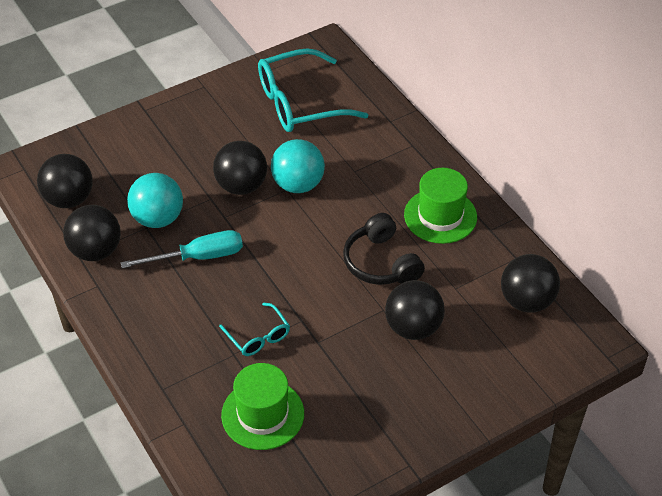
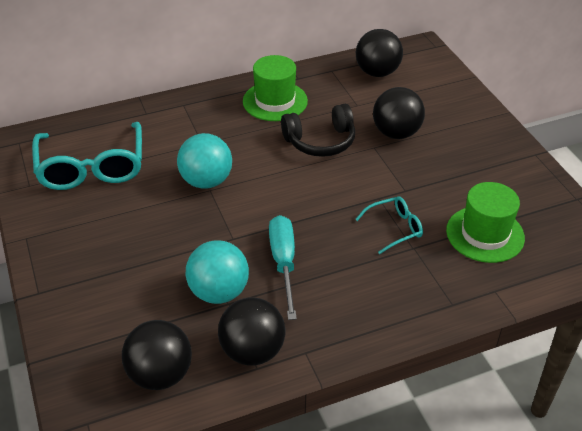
camera: 80 degrees left, 5 degrees down
(241, 186) = (193, 221): black ball -> none

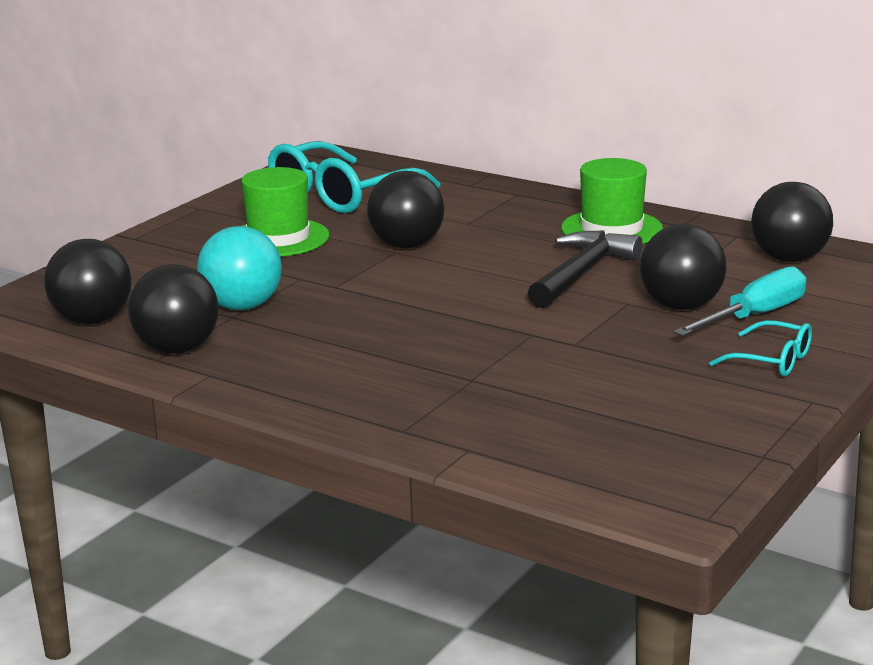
camera: 55 degrees right, 20 degrees down
(206, 181) = (407, 245): turquoise ball -> black ball
(284, 263) = (334, 321): turquoise screwdriver -> turquoise screwdriver (754, 316)
(320, 141) = (581, 273): black headphones -> black hammer
(394, 228) = (490, 358): turquoise glasses -> turquoise glasses (772, 361)
(485, 234) = (570, 414): green hat -> green hat (278, 238)

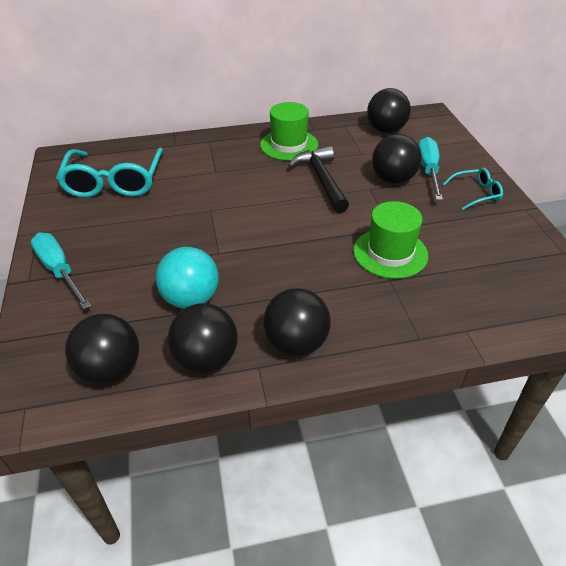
camera: 45 degrees left, 20 degrees up
(169, 242) = (59, 271): none -> turquoise screwdriver
(278, 238) = (128, 233): green hat -> green hat (390, 253)
(407, 245) = (209, 202): black ball -> black ball (296, 343)

